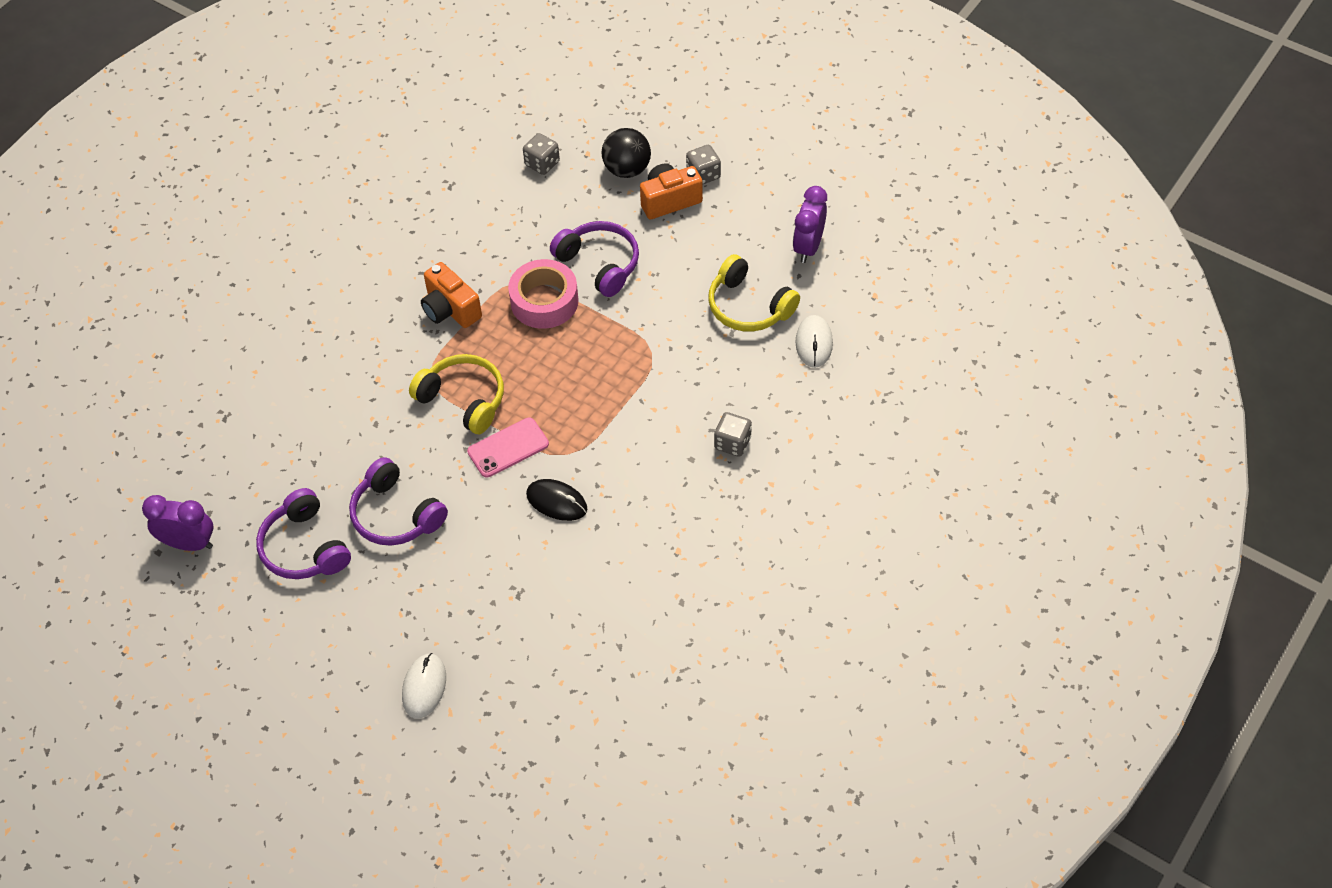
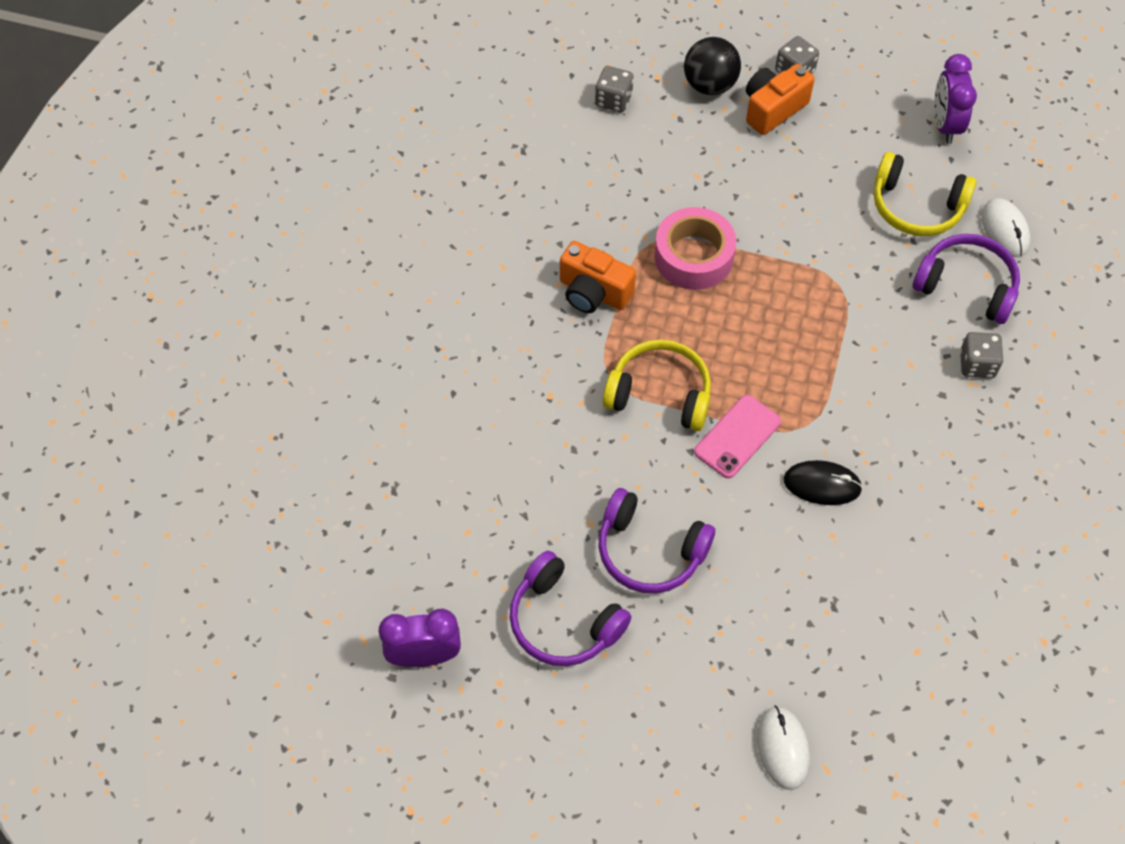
camera: 20 degrees left, 5 degrees up
(599, 264) = (733, 199): purple headphones -> purple headphones (966, 286)

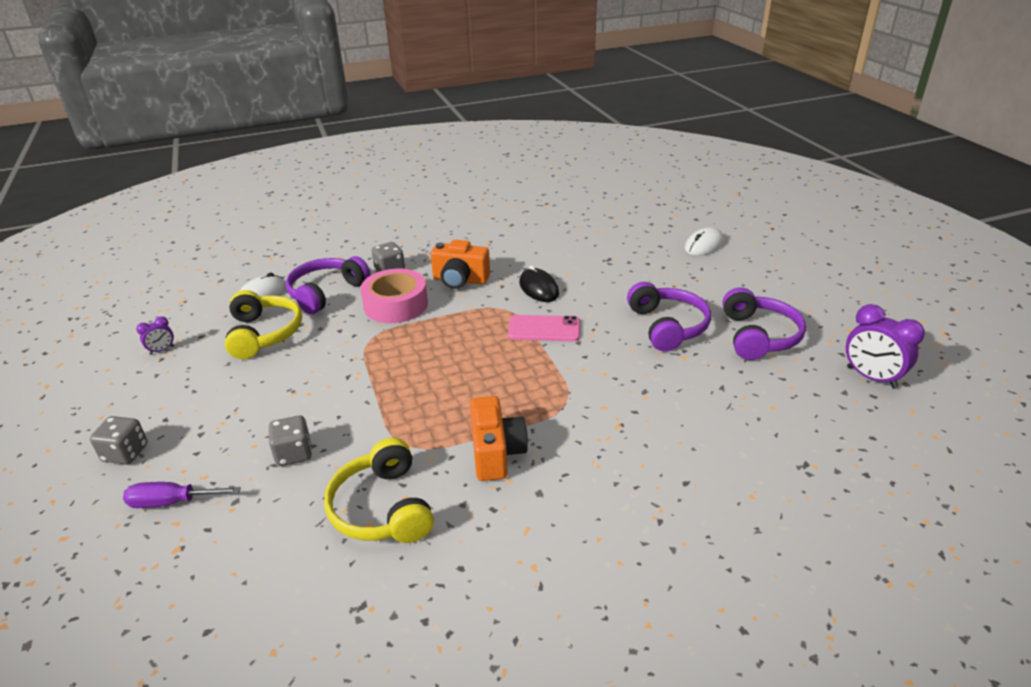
camera: 125 degrees left, 25 degrees down
(613, 100) = (233, 567): grey dice -> grey dice (294, 454)
(659, 394) = (551, 374): yellow headphones -> yellow headphones (383, 508)
(693, 256) = (404, 415): pink tape -> pink tape (396, 305)
(710, 85) = (172, 502): black ball -> purple screwdriver
(773, 109) = (188, 445): orange camera -> orange camera (460, 280)
(945, 125) = (162, 350): purple clock -> purple clock, size x0.51
(966, 286) = (326, 293): purple headphones -> purple headphones turned 45 degrees clockwise

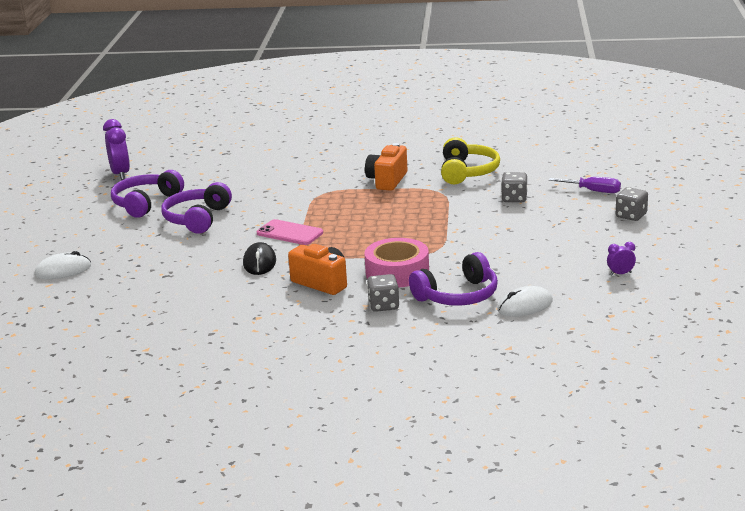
camera: 155 degrees left, 10 degrees down
(264, 334) = (526, 270): yellow headphones -> none

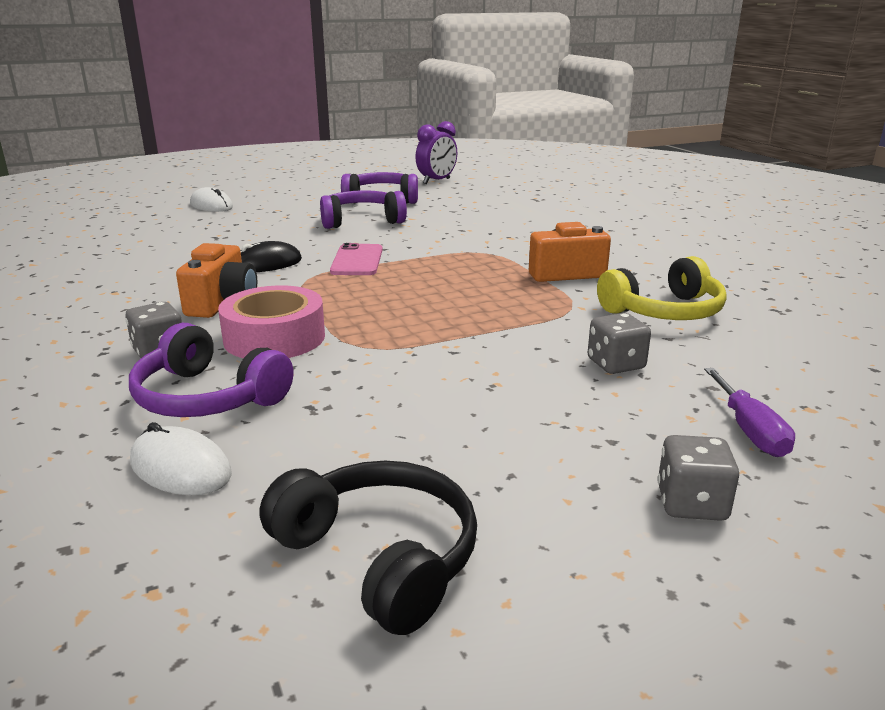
camera: 60 degrees right, 0 degrees up
(620, 274) = (379, 557): purple clock -> black headphones

